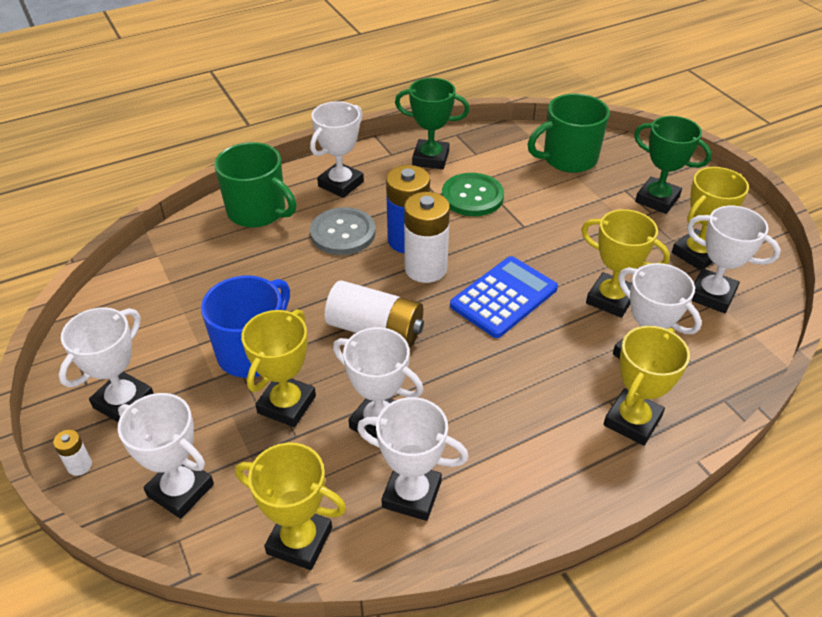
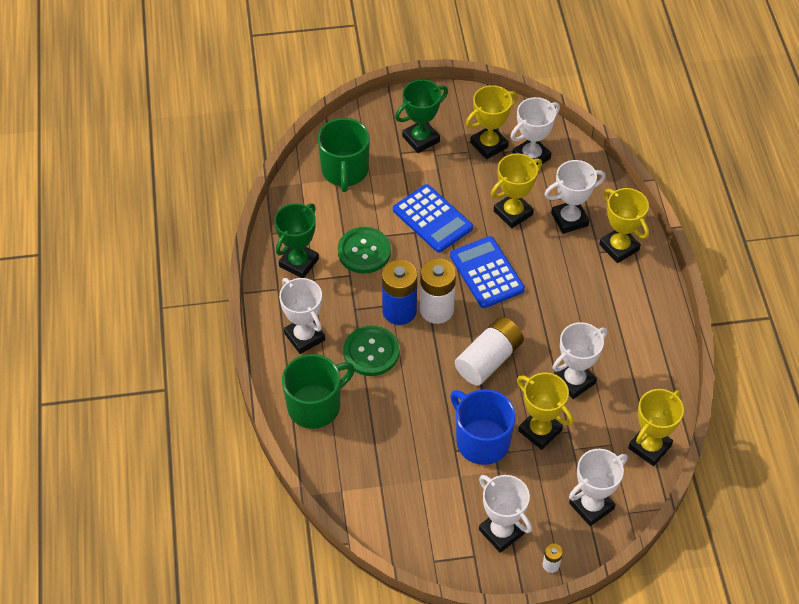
camera: 70 degrees left, 10 degrees up
(343, 233) = (371, 352): grey button -> green button
(412, 494) = (635, 379): white trophy -> none
(551, 235) = (432, 219): none -> blue calculator
(697, 254) = (489, 145): yellow trophy -> yellow trophy turned 75 degrees clockwise

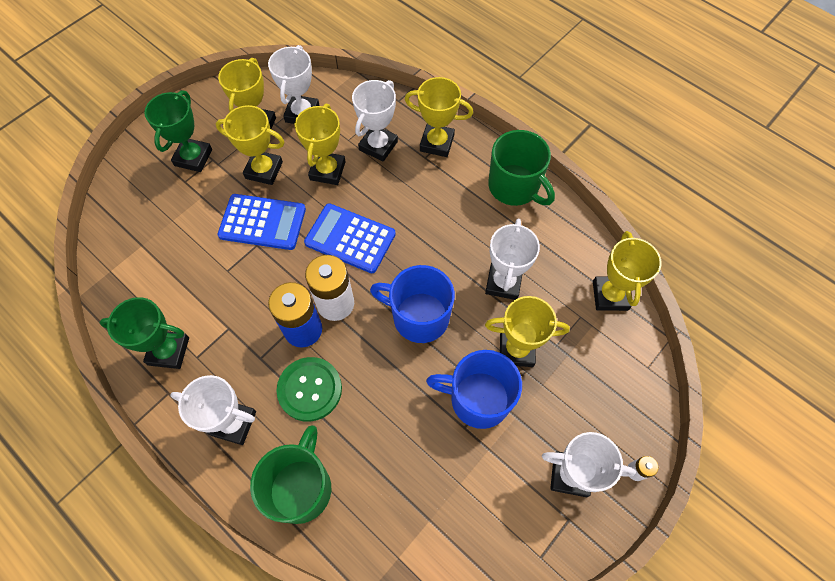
camera: 40 degrees left, 10 degrees up
(299, 262) = (168, 351): green trophy -> green trophy turned 75 degrees counterclockwise
(345, 171) = (145, 231): green mug -> green mug (514, 187)
(364, 251) = (224, 295): green button -> none
(465, 181) = (264, 170): none -> yellow trophy
(488, 359) = (419, 317): white battery -> blue mug
(591, 506) = (616, 386): white trophy -> none

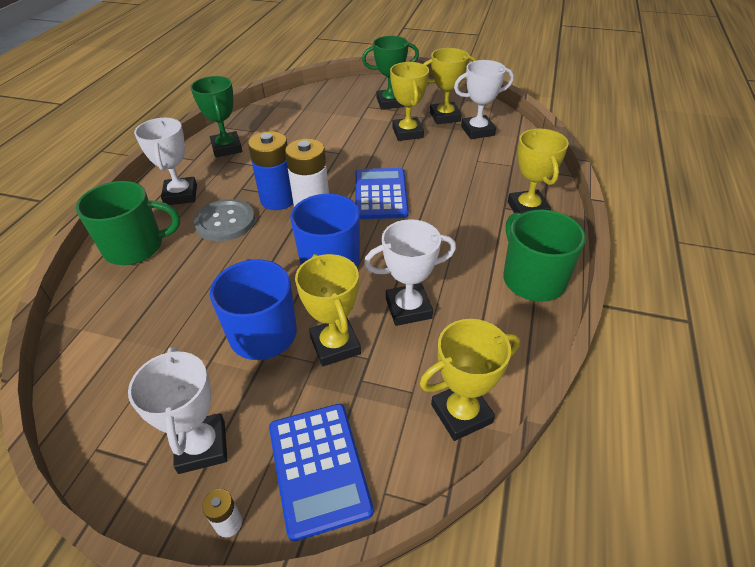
camera: 65 degrees right, 20 degrees down
(262, 222) = (360, 148): blue calculator -> blue calculator (318, 468)
(310, 389) = (225, 222): green button -> grey button
(327, 171) = (436, 161): yellow trophy -> none
(378, 146) = (488, 177): white trophy -> none
(514, 187) = (532, 279): green mug -> green mug turned 135 degrees clockwise

